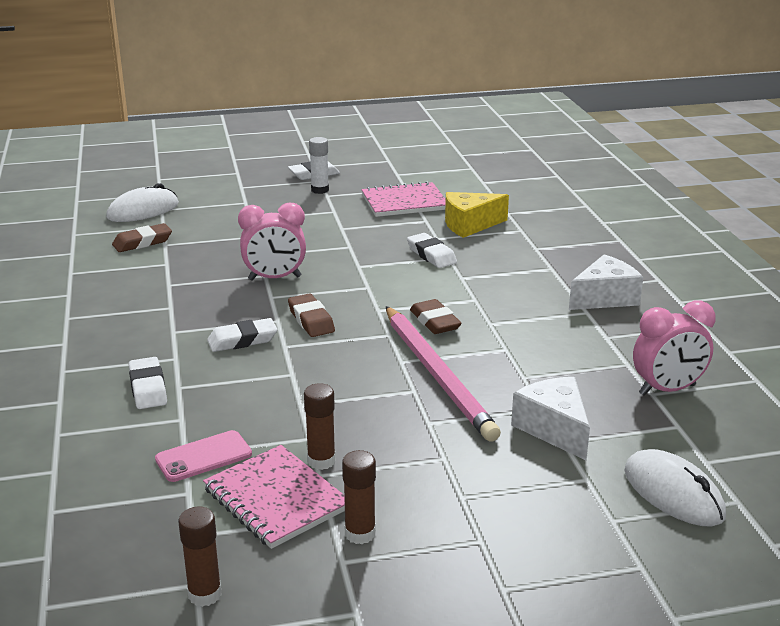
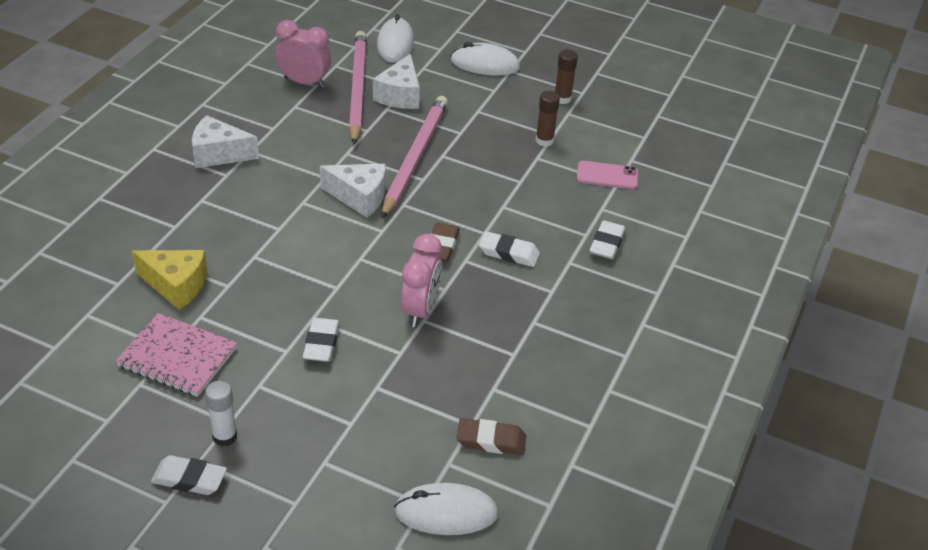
camera: 145 degrees left, 15 degrees up
(205, 594) = (657, 109): brown glue stick -> none
(274, 278) = (420, 310): pink clock -> pink clock turned 75 degrees clockwise
(276, 499) = (587, 133): pink notebook -> none
(431, 255) = (264, 265): white eraser -> white eraser (321, 343)
(435, 322) = (359, 197): brown eraser -> white cheese
(524, 529) = (485, 64): none -> white mouse
(607, 412) = (357, 88): none -> pink pencil

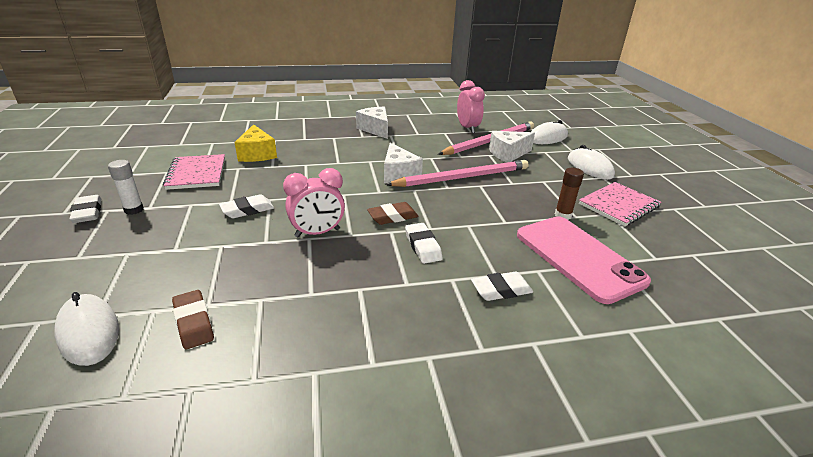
camera: 55 degrees right, 10 degrees down
(562, 98) = (618, 205): brown glue stick -> pink notebook
(607, 176) = (578, 257): pink phone -> pink phone, size x2.08

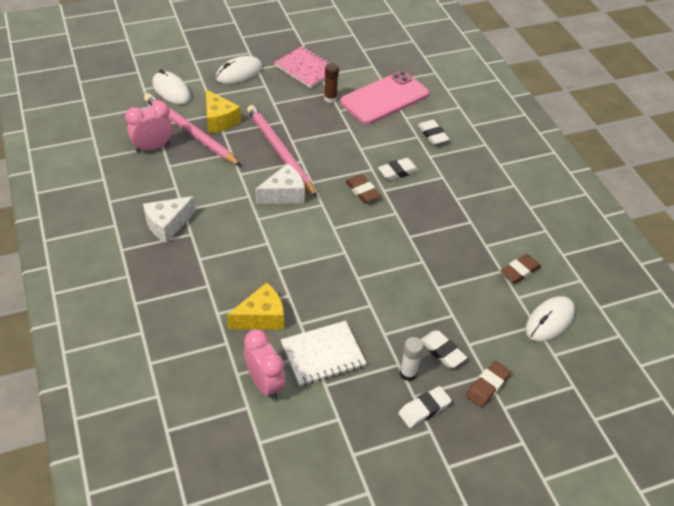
camera: 100 degrees left, 15 degrees up
(63, 255) = (487, 386): none -> brown eraser
(197, 173) = (323, 354): pink notebook -> white notebook
(247, 210) = (381, 287): white eraser -> white eraser (442, 351)
(317, 233) = (401, 232): pink clock -> pink clock (265, 384)
(508, 154) = (219, 120): white cheese -> yellow cheese

